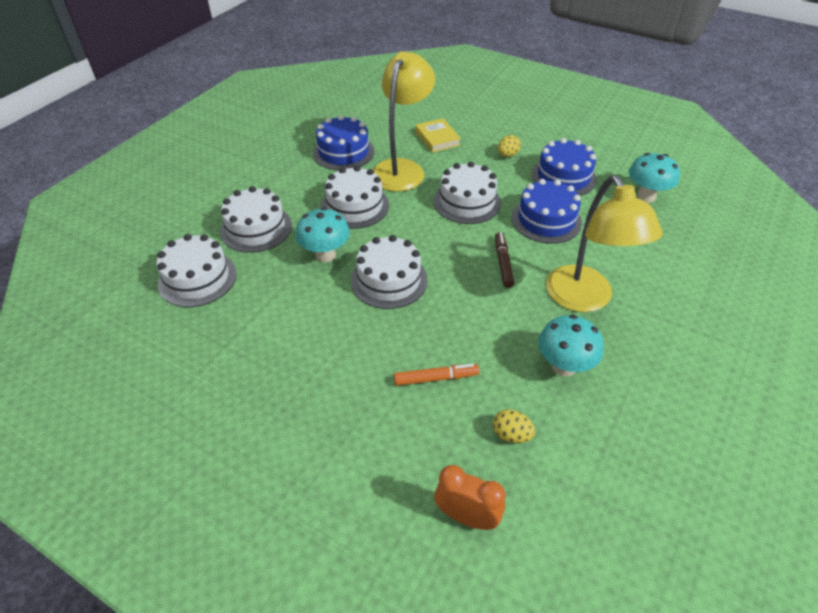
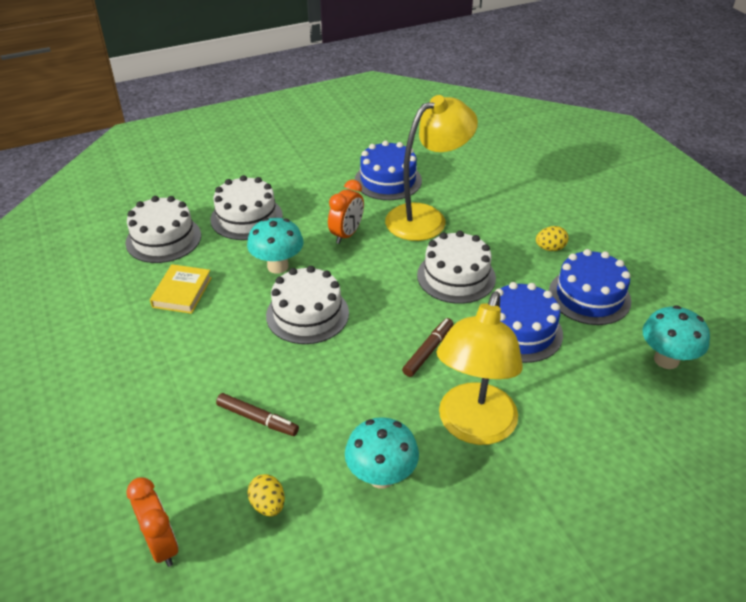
camera: 35 degrees right, 5 degrees down
(355, 206) = (347, 234): white cake -> orange clock
(436, 378) = (257, 419): orange marker -> brown marker
(437, 138) = (493, 202): yellow book -> yellow book (182, 292)

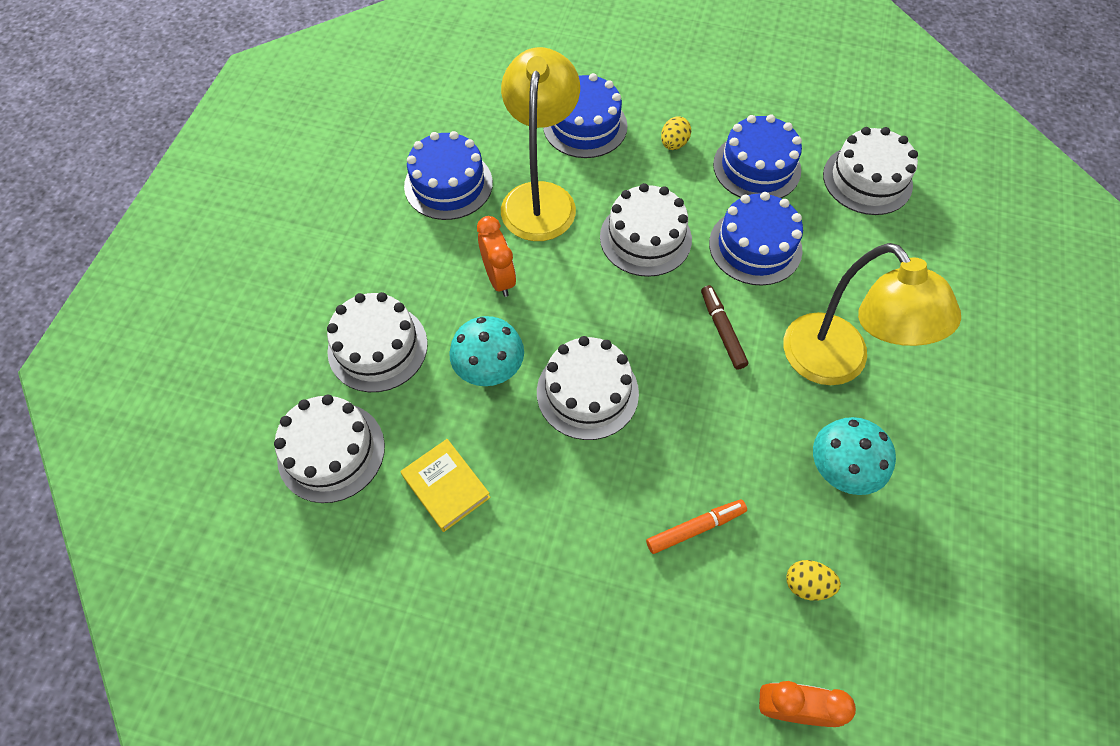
camera: 50 degrees left, 20 degrees up
(257, 419) = (695, 528): brown marker -> orange marker
(507, 205) = (585, 126): none -> blue cake
(666, 360) = (867, 180): turquoise mushroom -> white cake

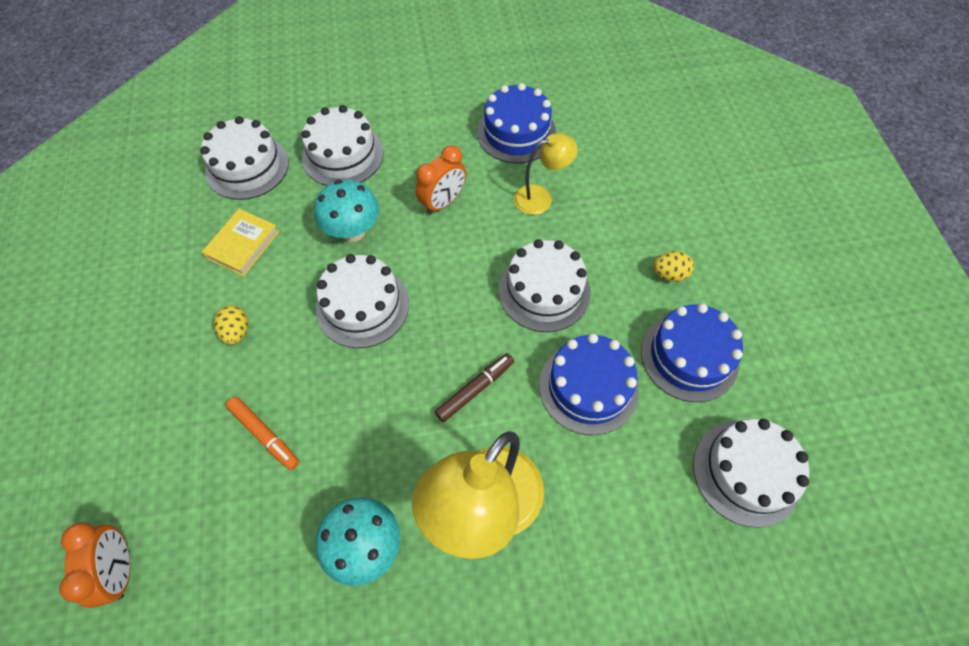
camera: 65 degrees right, 0 degrees up
(540, 198) = (540, 197): yellow lamp -> yellow lamp, size x0.54
(585, 126) = (642, 198): blue cake -> none
(806, 584) = (239, 549): yellow egg -> yellow egg (237, 332)

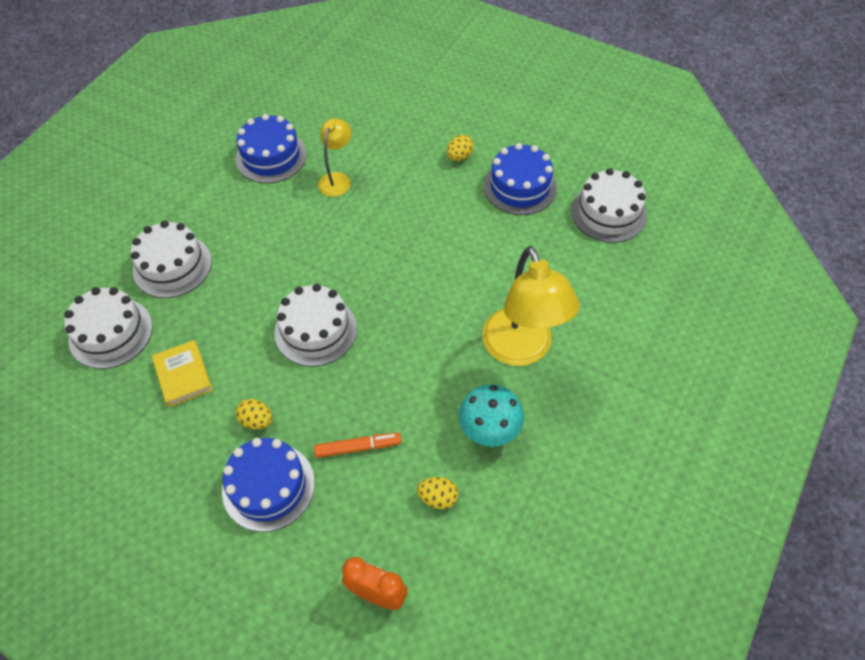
camera: 50 degrees left, 5 degrees down
(256, 550) = (438, 498): none -> yellow egg
(353, 231) = (248, 299): turquoise mushroom -> none
(443, 202) = (282, 233): orange clock -> none
(475, 389) = (440, 306): brown marker -> none
(544, 291) = (407, 224): white cake -> none
(588, 387) = (493, 247): blue cake -> blue cake (268, 486)

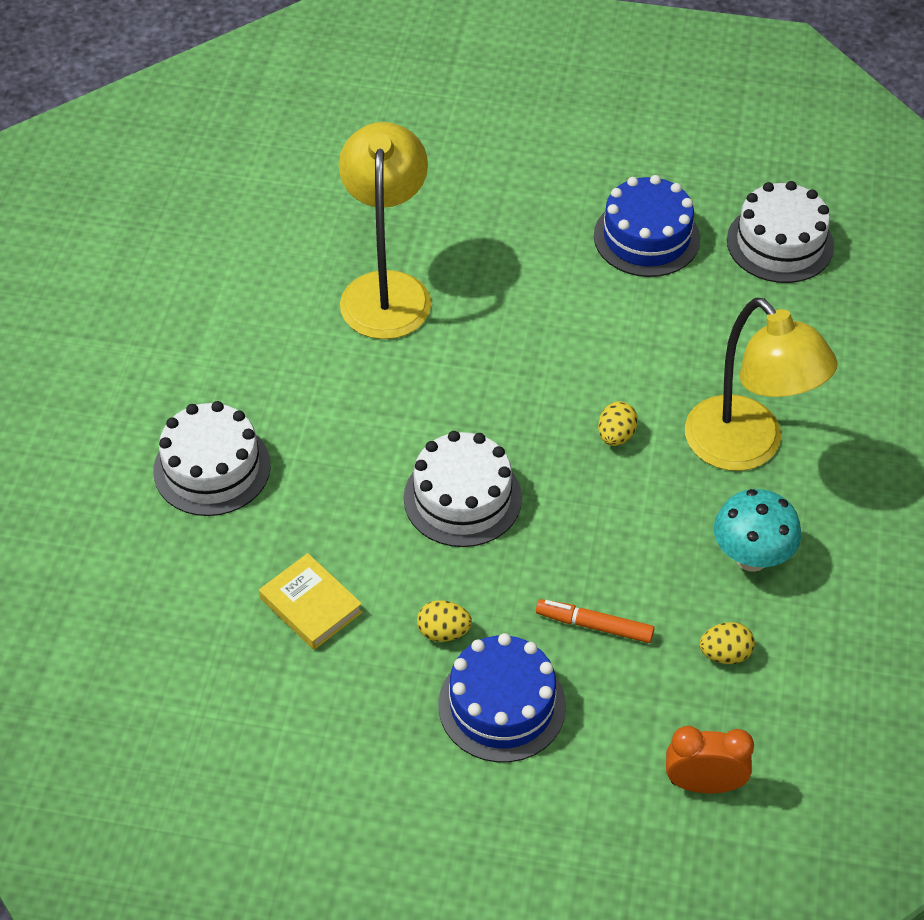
camera: 20 degrees left, 5 degrees down
(111, 333) = (174, 580): white cake -> none
(271, 156) = (272, 281): blue cake -> none
(337, 179) = (386, 289): yellow lamp -> yellow lamp, size x1.86
(358, 447) = (594, 625): orange marker -> orange marker turned 135 degrees counterclockwise
(459, 157) = (544, 216): yellow egg -> yellow egg (616, 436)

